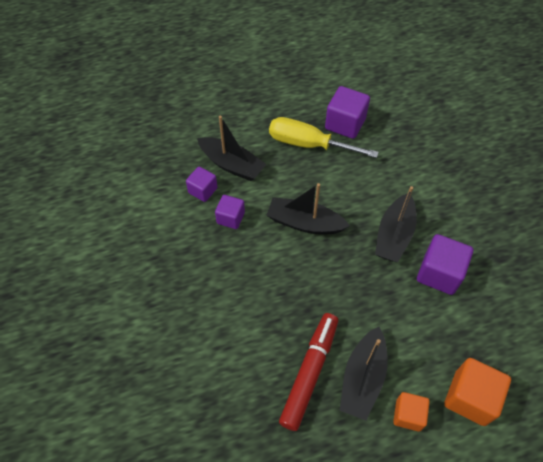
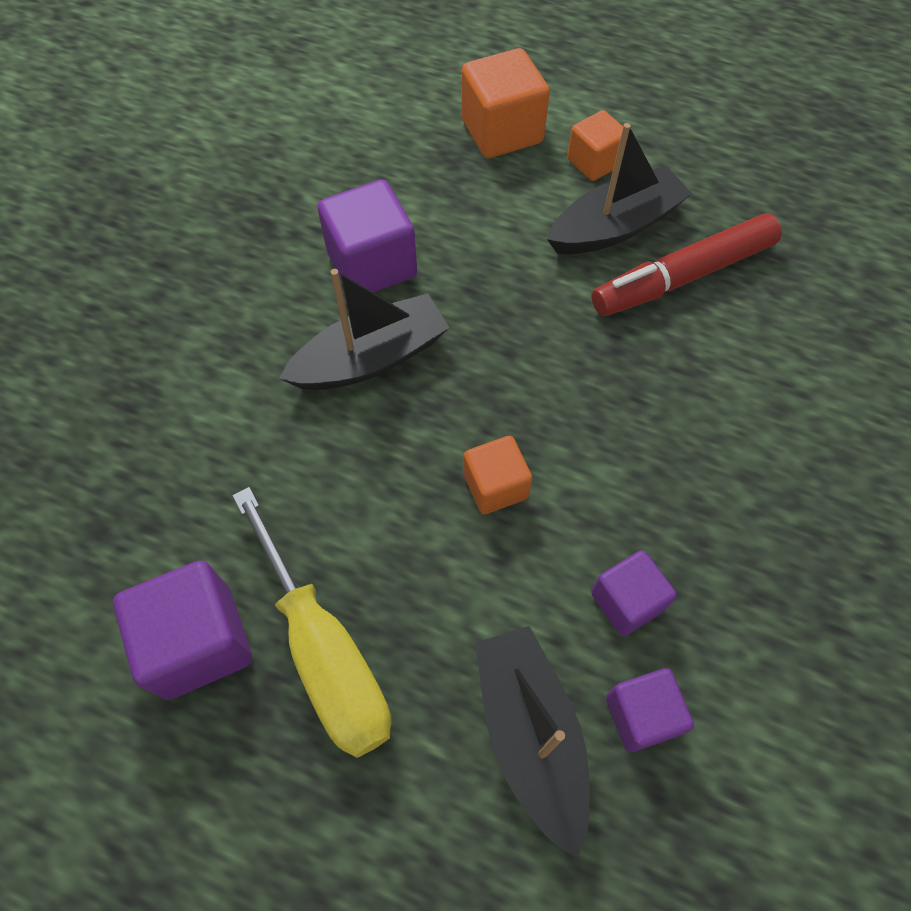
camera: 140 degrees left, 5 degrees up
(305, 223) = (495, 486): black boat -> orange cube

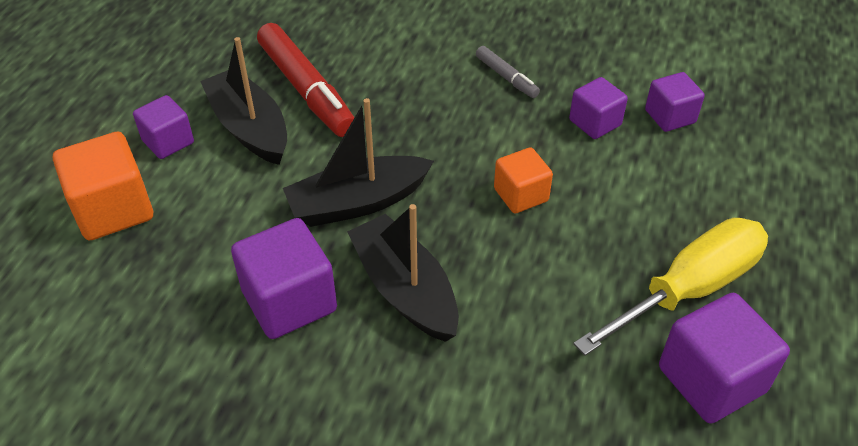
camera: 95 degrees left, 15 degrees down
(530, 734) = (703, 168): black boat -> black boat (358, 202)
(594, 162) = (168, 142): orange cube -> purple cube
(720, 499) = (506, 77): none -> grey marker

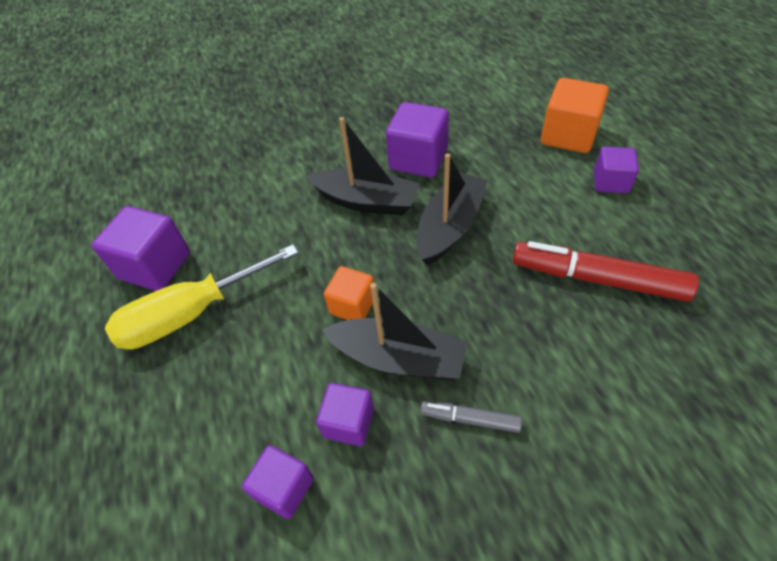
camera: 145 degrees right, 5 degrees up
(249, 128) = (583, 224): black boat -> black boat (398, 358)
(689, 289) = (191, 314): yellow screwdriver -> yellow screwdriver turned 45 degrees clockwise

